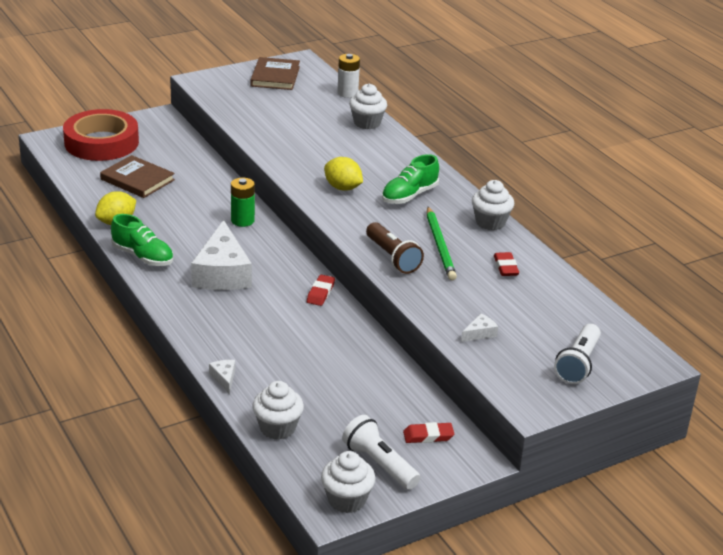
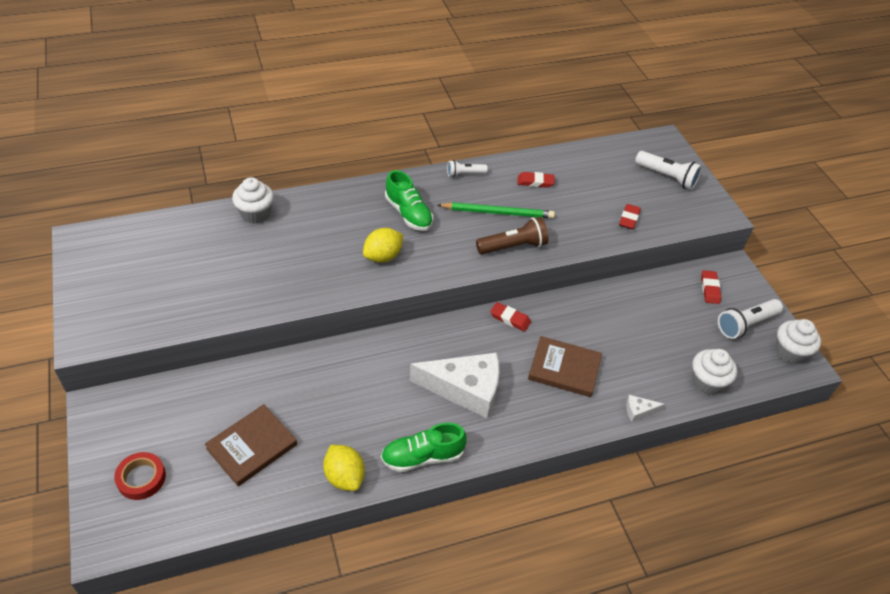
camera: 80 degrees left, 15 degrees up
(101, 142) = (141, 478): red tape -> red tape, size x0.48
(143, 256) = (422, 457): green shoe -> green shoe turned 150 degrees counterclockwise
(242, 220) = (369, 358): green battery -> none
(275, 76) = (111, 267): brown book -> brown book (564, 368)
(347, 93) = (182, 215): white battery -> none
(479, 333) = (629, 219): white cheese -> red eraser
(490, 222) = (464, 174): white cupcake -> white flashlight

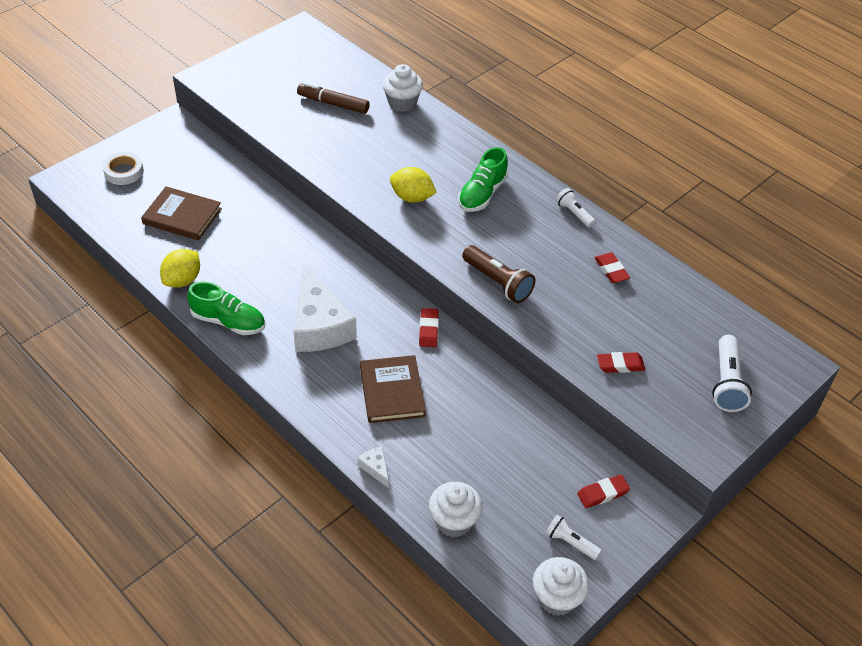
camera: 65 degrees right, 0 degrees up
(141, 478) = (124, 172): red tape -> white tape
(216, 259) = (333, 104): none -> brown marker
(422, 457) = (228, 321): green shoe -> green shoe turned 150 degrees clockwise
(497, 212) = (537, 255): green pencil -> none
(745, 324) = (570, 542): white flashlight -> white flashlight, size x0.61

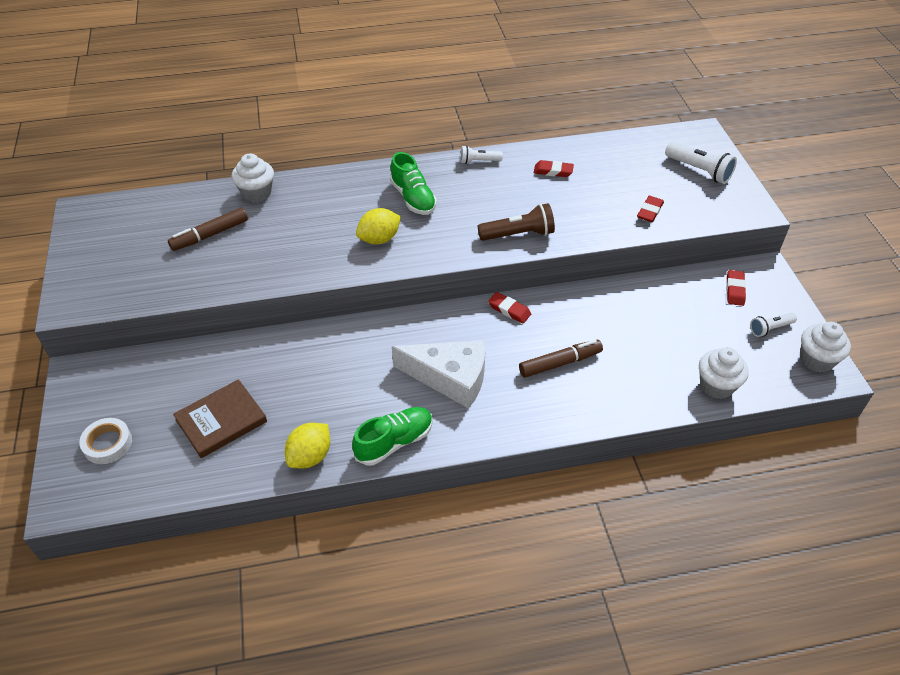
camera: 55 degrees left, 0 degrees up
(182, 280) = (310, 456): yellow lemon -> yellow lemon turned 60 degrees clockwise
(375, 468) = (635, 411): white cheese -> none
(392, 391) = (560, 363): brown book -> brown marker

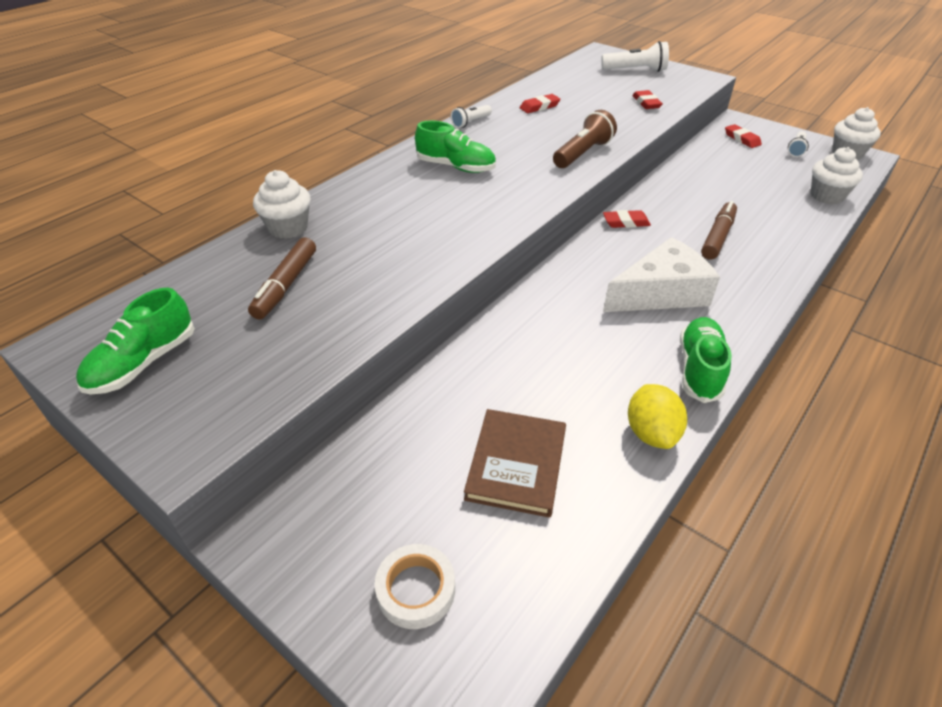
camera: 40 degrees left, 5 degrees down
(101, 244) = (143, 363): none -> green shoe
(379, 239) = (474, 207): yellow lemon -> none

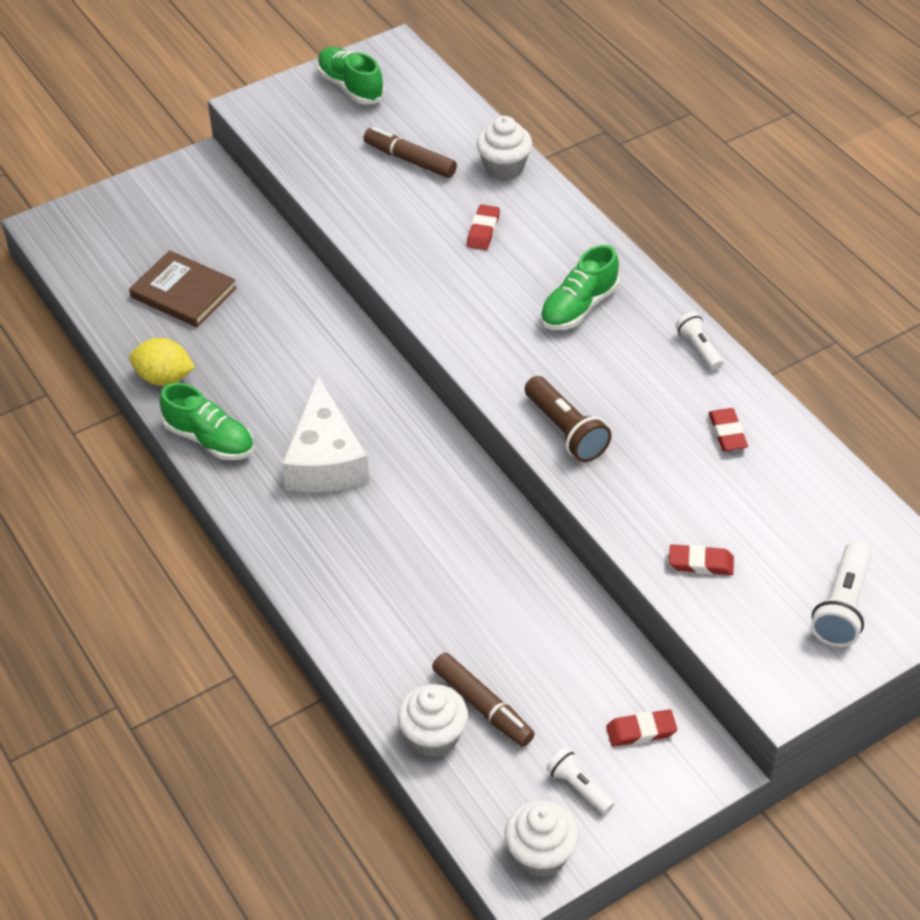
camera: 110 degrees right, 5 degrees up
(416, 589) = (122, 225): white tape -> none
(626, 222) = (467, 483): red eraser -> red eraser (483, 231)
(717, 237) = (397, 558): brown marker -> brown marker (482, 706)

